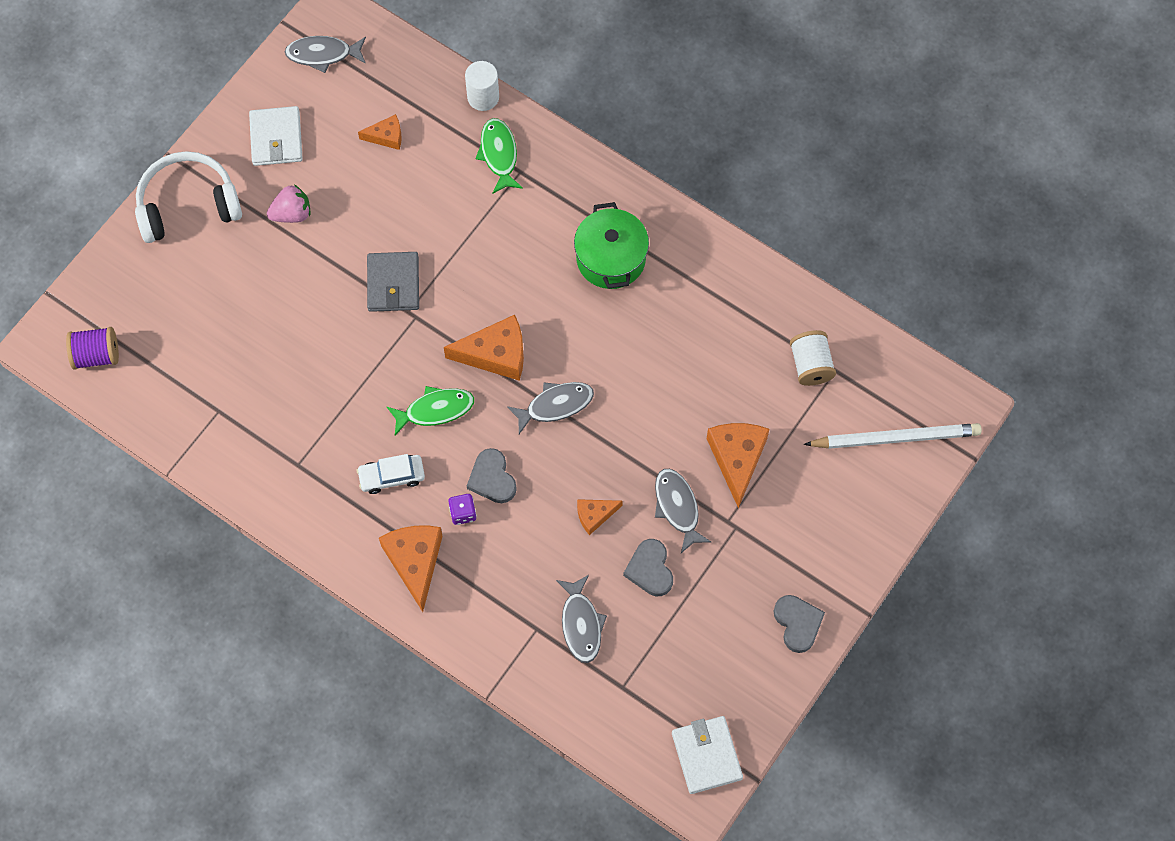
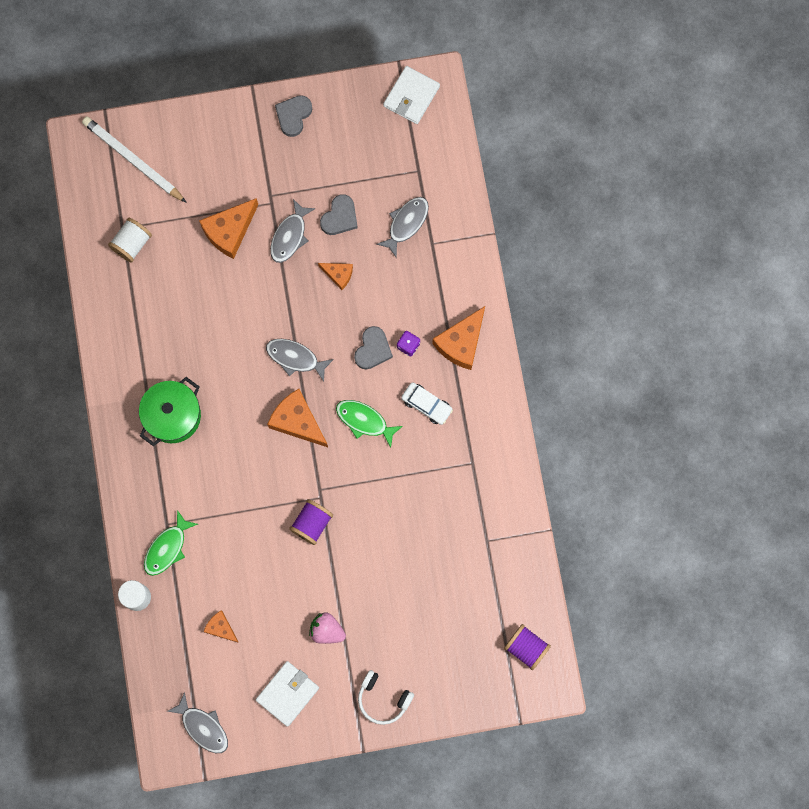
camera: 135 degrees left, 10 degrees up
(188, 205) = (383, 699): white headphones -> white headphones, size x0.61
(393, 284) = (312, 524): grey wallet -> purple spool

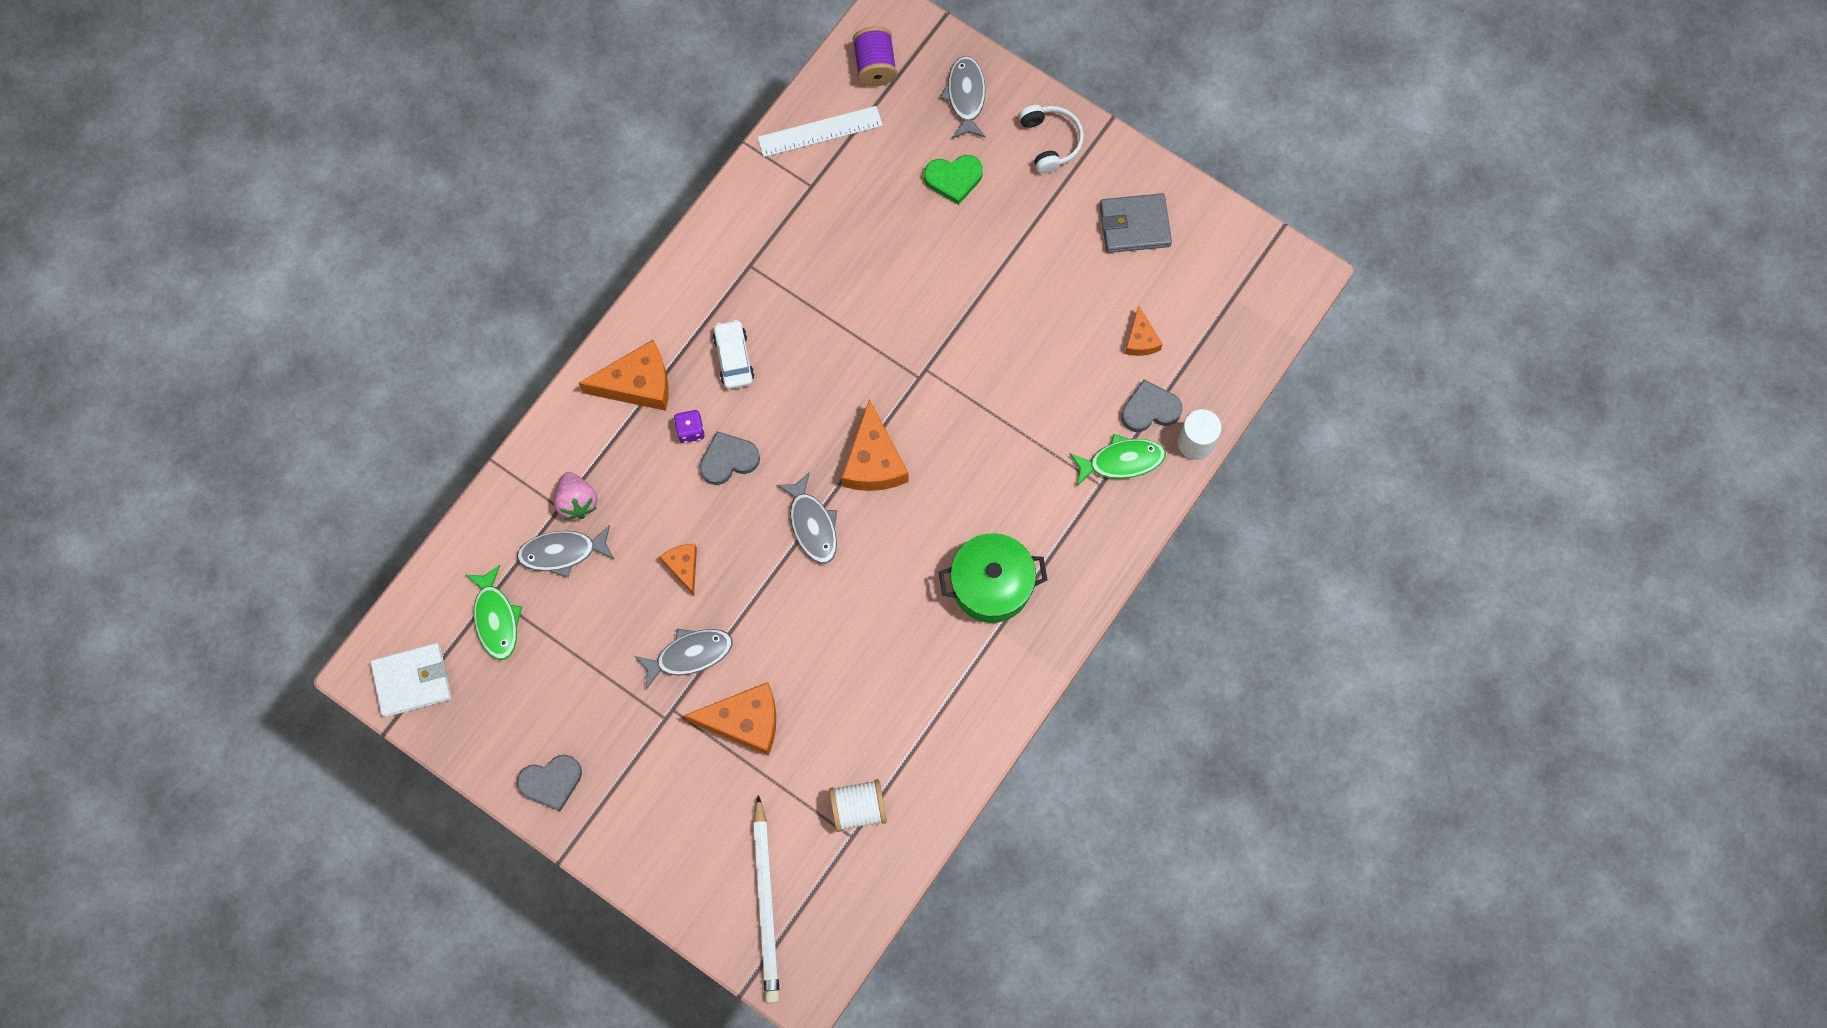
camera: 135 degrees left, 5 degrees down
(203, 727) = (1243, 269): grey fish -> grey fish (966, 96)
(287, 693) = (1134, 225): white wallet -> grey wallet
(312, 524) = (958, 353): purple spool -> none
(327, 630) = (1042, 246): pink strawberry -> pink strawberry (577, 501)
(340, 217) = (620, 624): grey heart -> grey heart (1150, 409)
(364, 421) = (808, 400): green fish -> green fish (496, 618)
(414, 622) = (953, 179): none -> green heart
(515, 577) = (820, 132): none -> white ruler

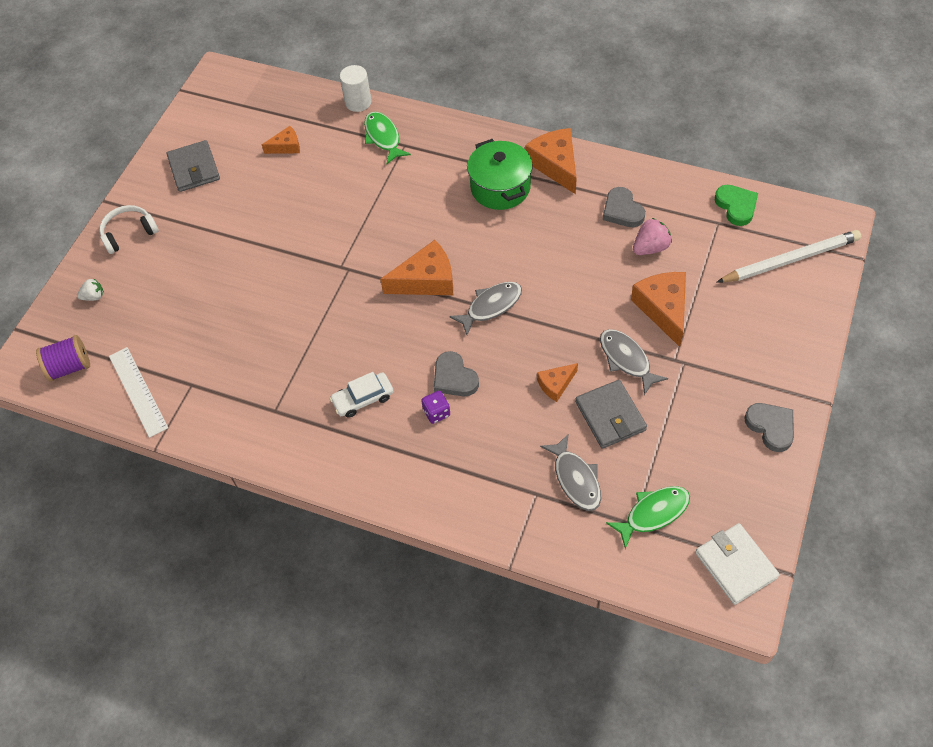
camera: 100 degrees left, 15 degrees down
(577, 501) = (526, 481): pink strawberry -> pink strawberry (650, 247)
(624, 613) = (610, 416): none -> grey wallet
(638, 384) = (405, 465): orange cheese -> orange cheese (555, 165)
(858, 808) = (696, 224): white spool -> none
(953, 179) = (171, 287): green heart -> green heart (736, 206)
(966, 96) = (94, 296): grey fish -> white strawberry
(1150, 409) = (339, 130): grey heart -> grey heart (622, 211)

